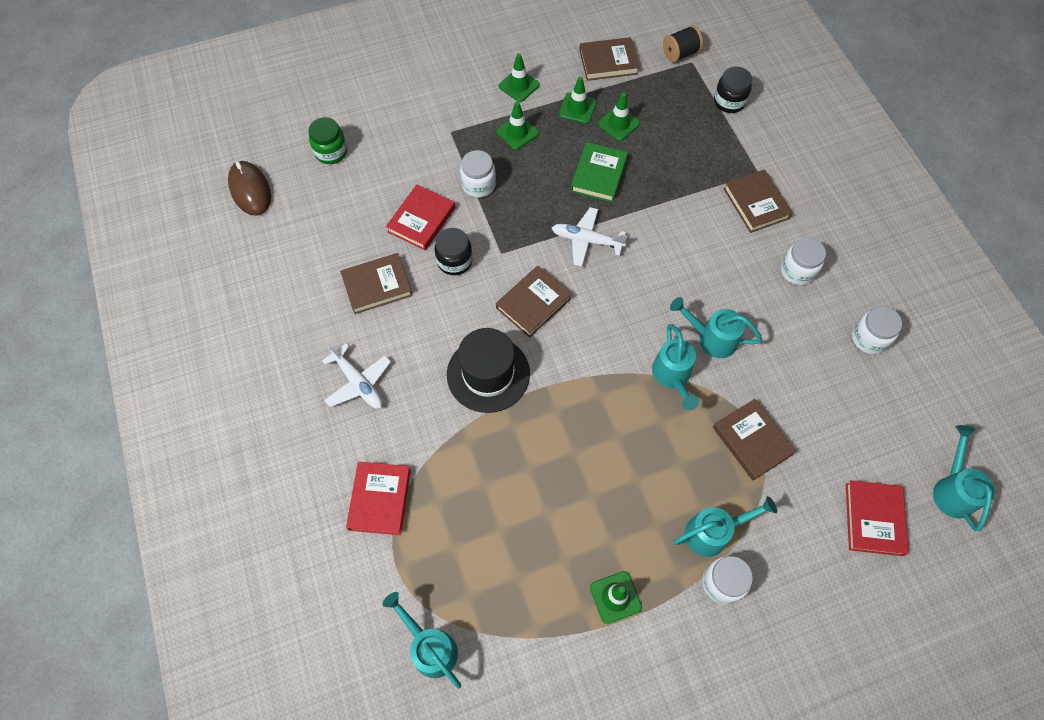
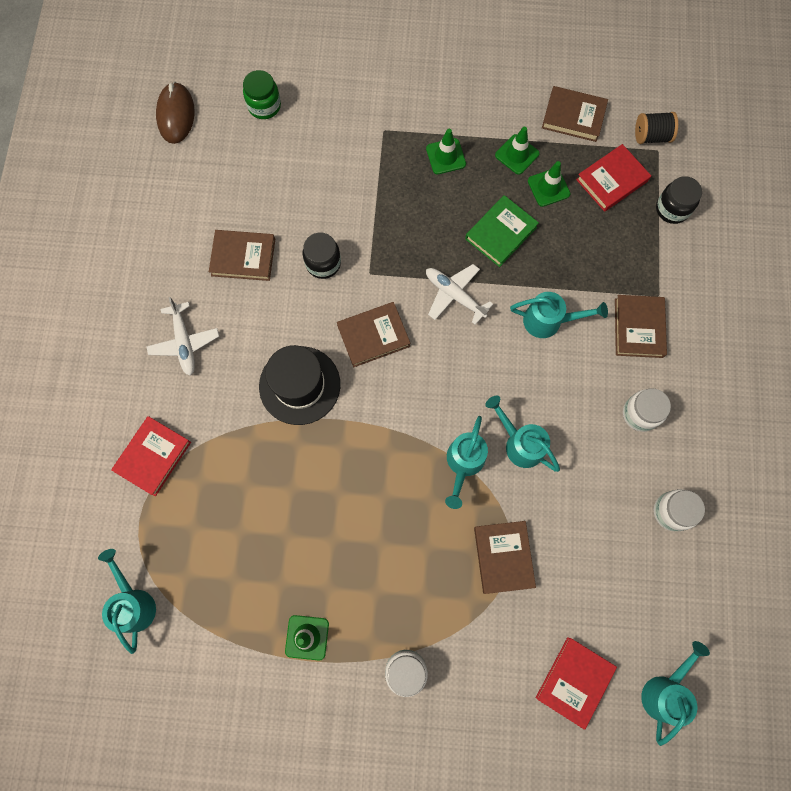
camera: 25 degrees right, 10 degrees up
(421, 220) = (313, 209): red book -> red book (612, 180)
(478, 185) = (382, 195): white jar -> none
(519, 85) = (472, 107): green traffic cone -> none
(712, 532) = (421, 622): turquoise watering can -> turquoise watering can (548, 321)

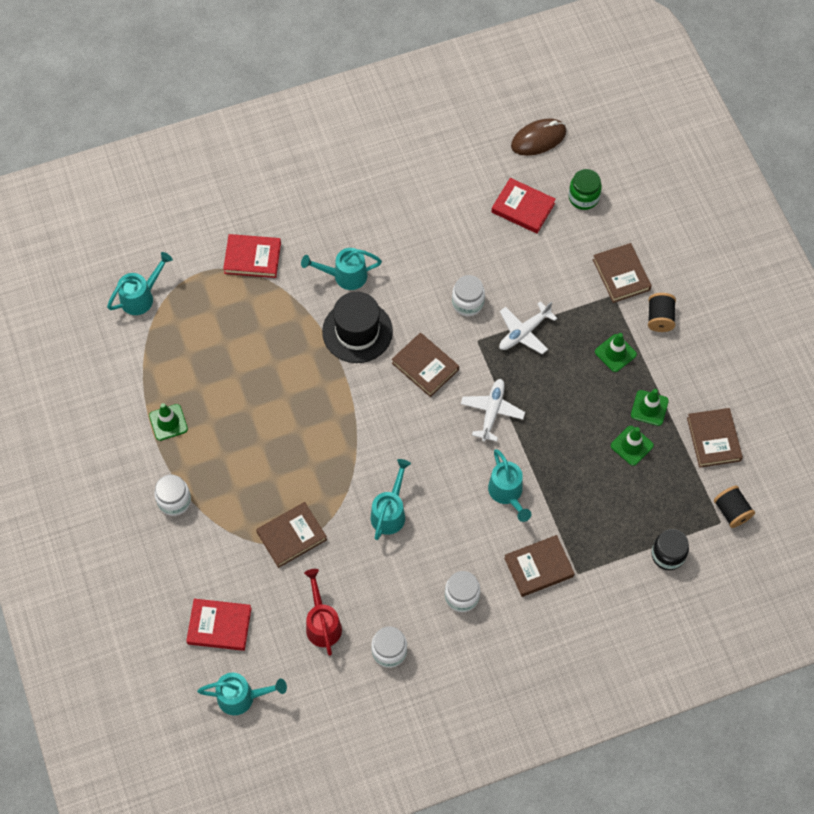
camera: 65 degrees right, 10 degrees down
(184, 342) = (351, 236): white plane -> white plane (524, 332)
(243, 257) = (442, 244): brown book -> brown book (621, 275)
(323, 263) = (467, 303): black jar -> white jar
(428, 102) = (659, 318): none -> black spool
(464, 463) = (353, 476): turquoise watering can -> turquoise watering can (345, 276)
(500, 233) = (567, 424): green book -> none
(612, 180) = (668, 494): red book -> red book (523, 208)
(615, 567) = (322, 624): none -> red watering can

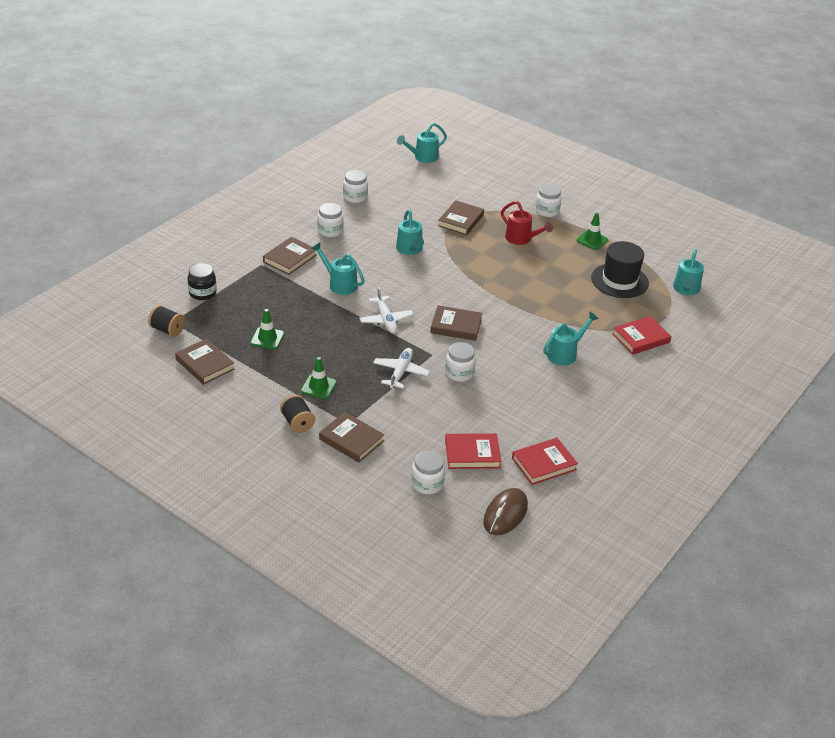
camera: 145 degrees right, 25 degrees down
(219, 626) = (463, 176): red book -> red book (544, 464)
(322, 624) = (405, 194): red watering can -> red watering can (521, 239)
(357, 331) = (522, 326): black hat -> black hat (619, 280)
(583, 197) = (427, 484): green jar -> white jar
(649, 408) = (268, 364): green traffic cone -> none

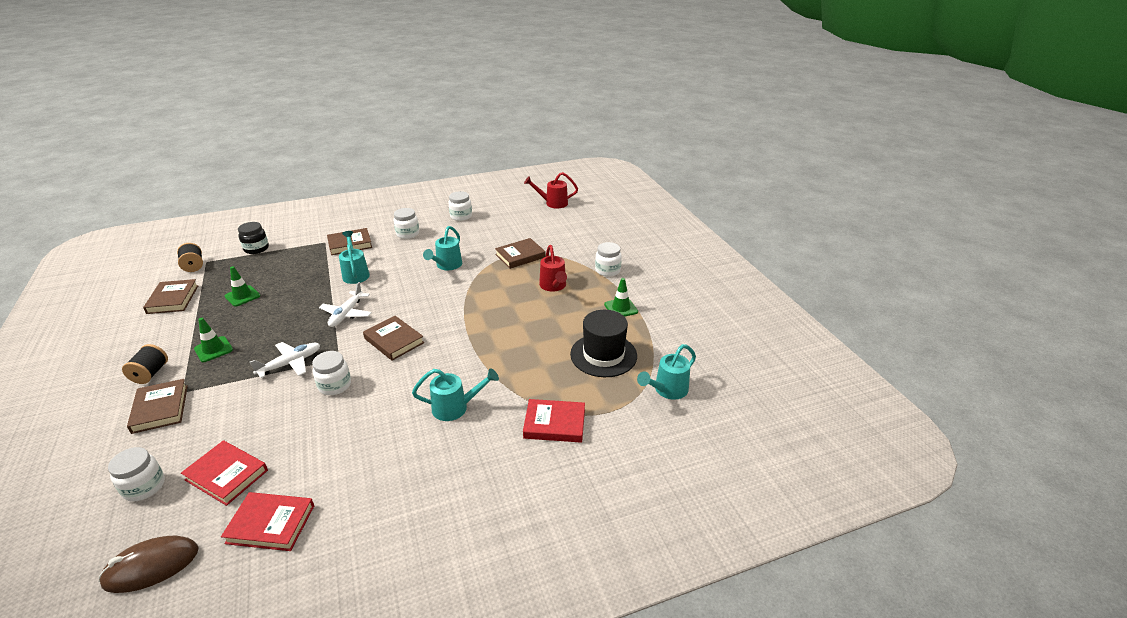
camera: 35 degrees right, 5 degrees down
(423, 157) = (553, 203): turquoise watering can -> red watering can

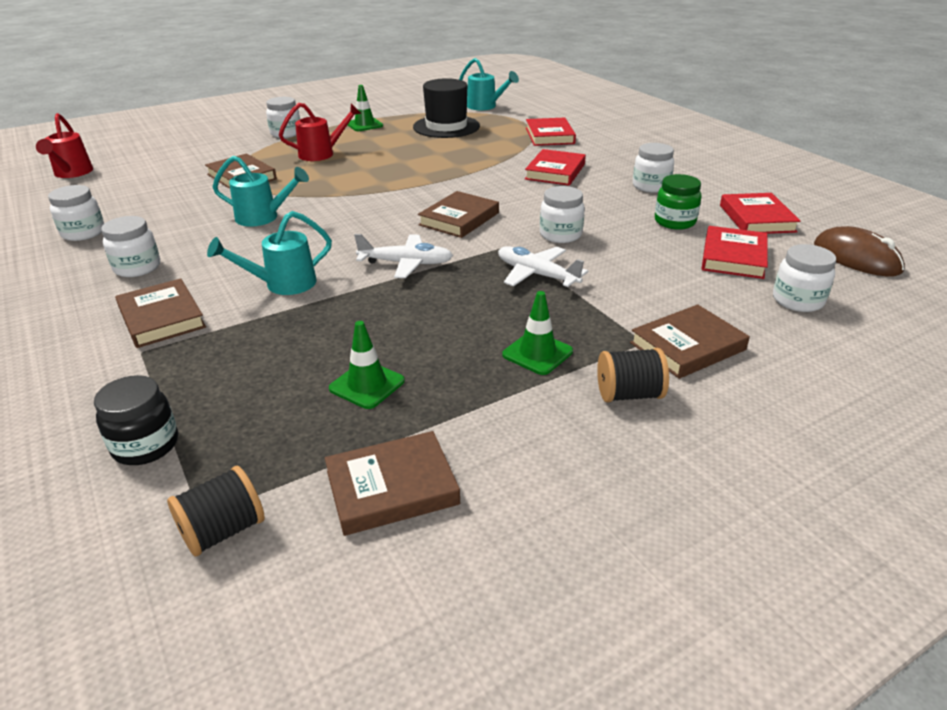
camera: 100 degrees left, 0 degrees up
(307, 459) = (674, 222): none -> green jar
(386, 467) = (651, 186): none -> white jar
(455, 407) = (555, 172): turquoise watering can -> red book

